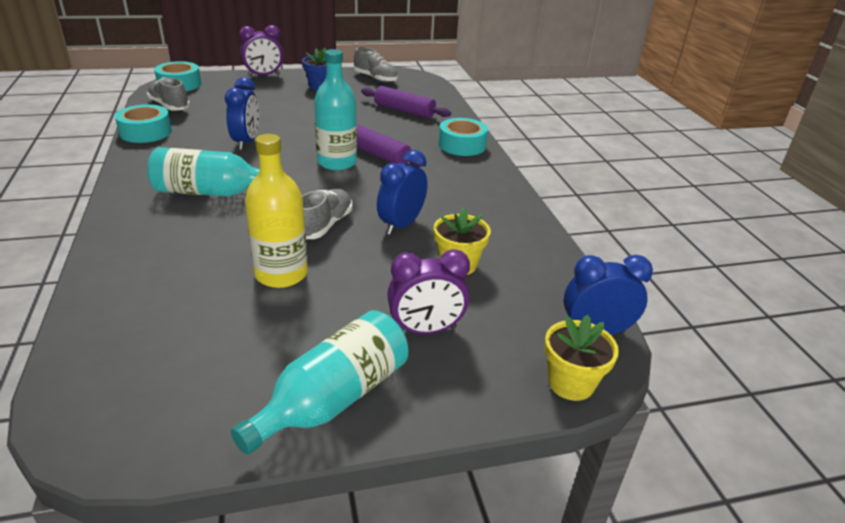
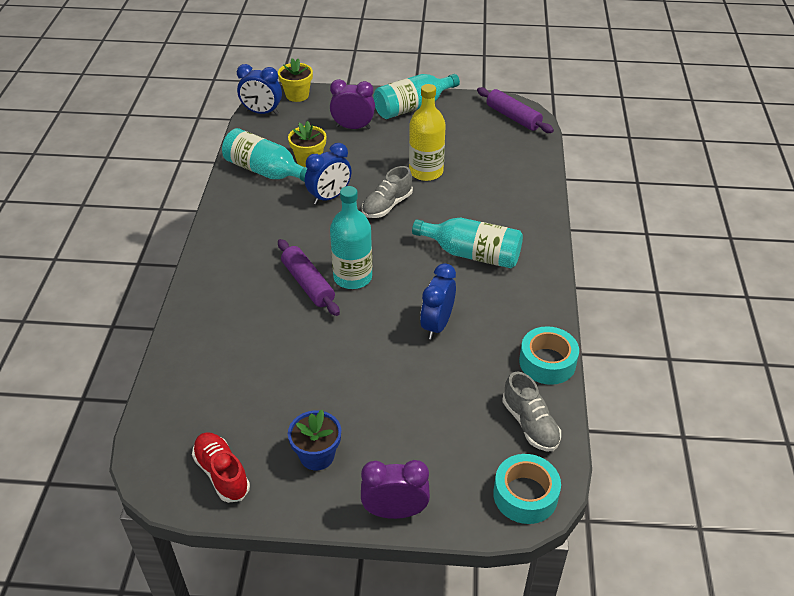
camera: 160 degrees left, 10 degrees up
(375, 79) = (222, 473): grey shoe -> red shoe
(404, 111) = (232, 367): purple rolling pin -> purple rolling pin (513, 117)
(462, 145) = (212, 286): turquoise tape -> none
(504, 243) = (265, 171): none -> turquoise bottle

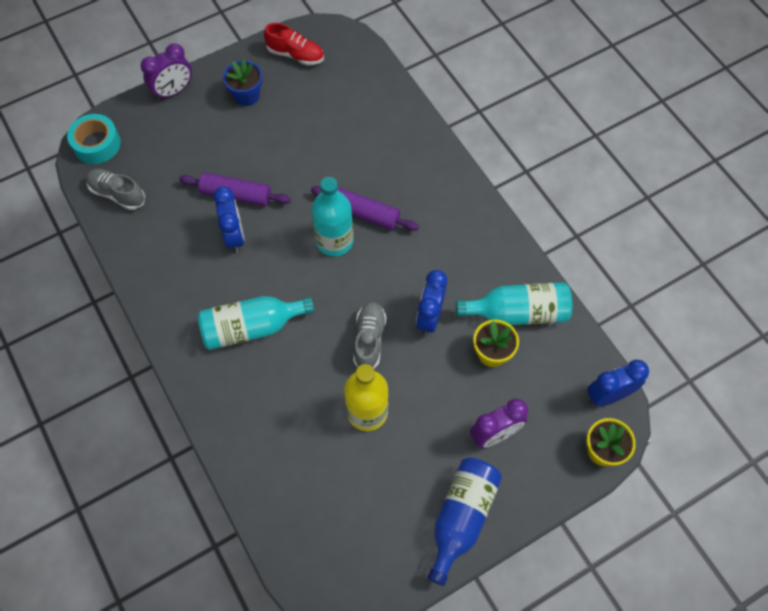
camera: 145 degrees right, 20 degrees up
(412, 107) = (461, 517): turquoise bottle -> blue bottle
(513, 117) = (335, 577): purple rolling pin -> purple rolling pin (236, 194)
(547, 362) = (129, 252): turquoise tape -> none

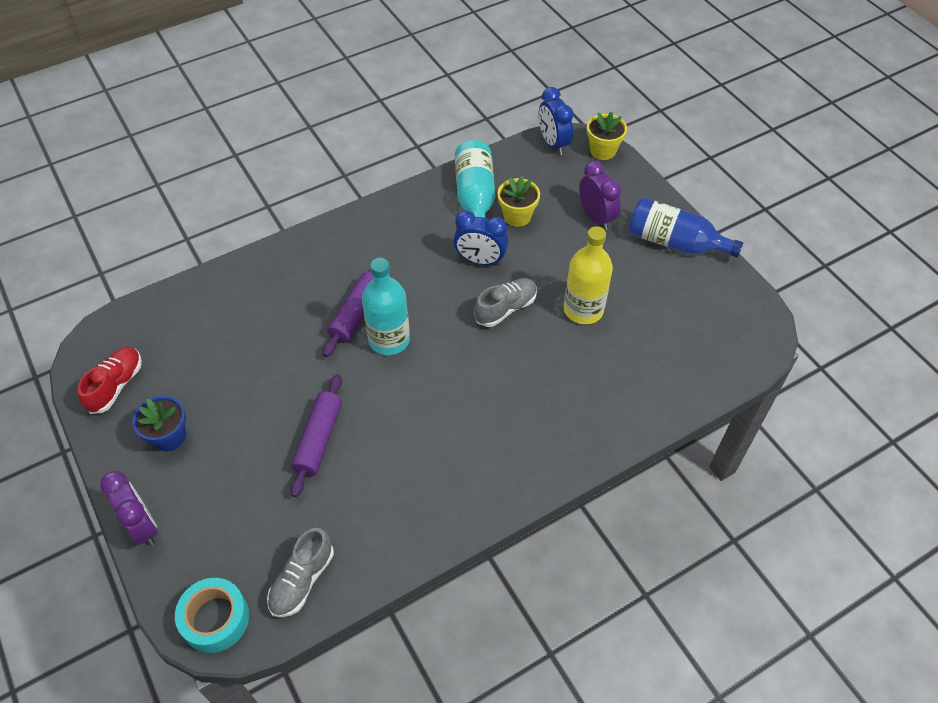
camera: 90 degrees left, 10 degrees down
(234, 236) = (376, 437): blue clock -> none
(252, 327) = (494, 413): turquoise bottle -> none
(369, 339) = (506, 308): grey shoe -> grey shoe turned 135 degrees clockwise

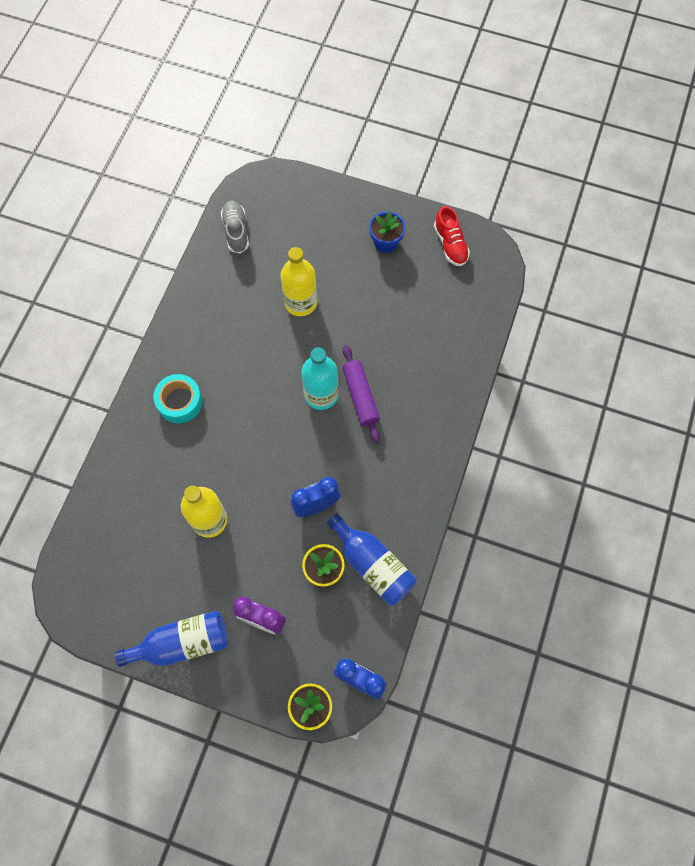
camera: 140 degrees right, 15 degrees up
(143, 526) = (345, 195): purple clock -> none
(215, 619) = (261, 186): turquoise tape -> turquoise tape (180, 402)
(318, 439) = (300, 302): purple rolling pin -> yellow bottle
(475, 196) = (372, 565): turquoise bottle -> blue bottle
(506, 308) = (264, 478): grey shoe -> none

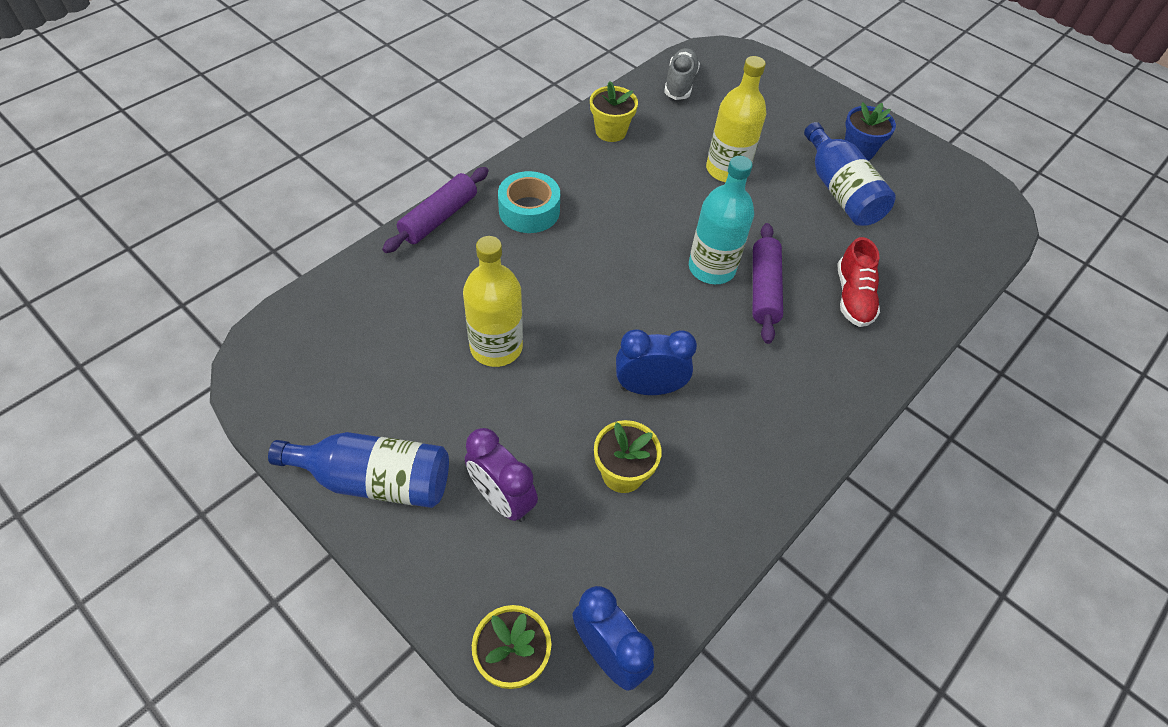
camera: 20 degrees right, 15 degrees down
(121, 436) = (439, 218): none -> purple rolling pin
(205, 302) = (610, 131): none -> yellow flower pot
(372, 565) = (698, 496): blue bottle -> blue bottle (839, 191)
(450, 244) = (942, 179): red shoe -> red shoe (853, 297)

